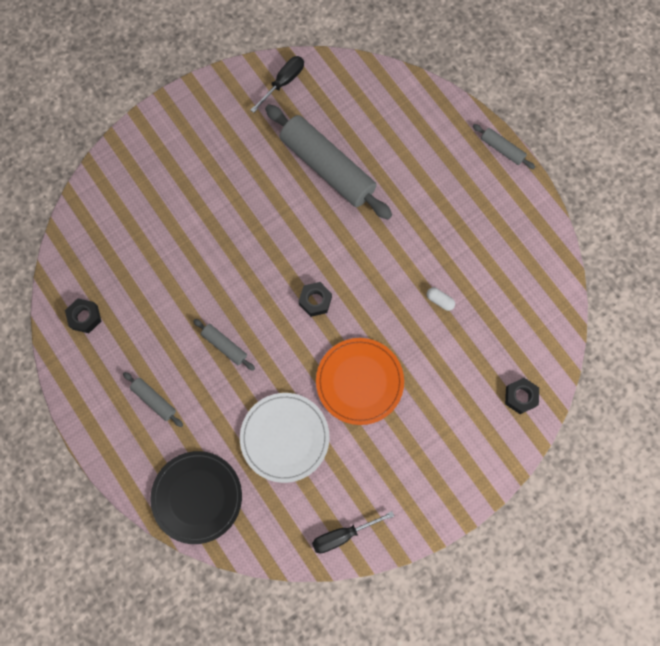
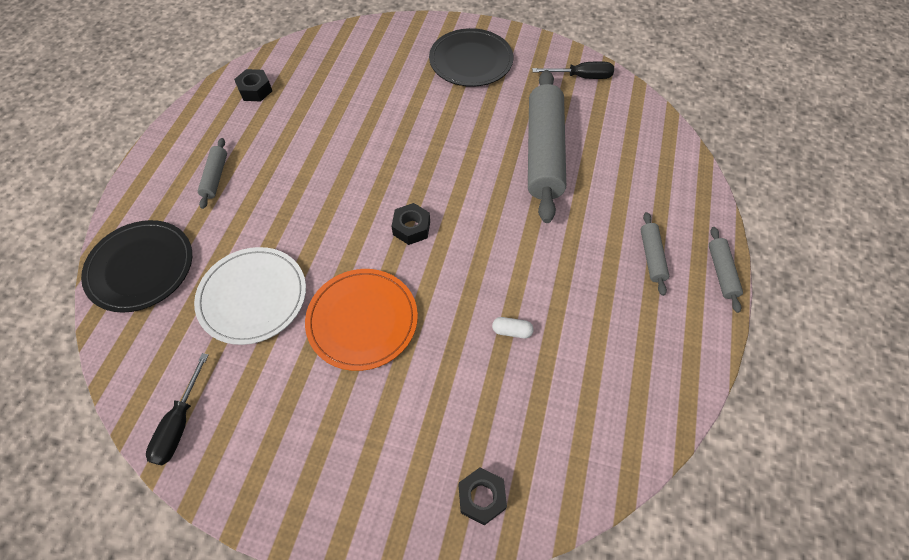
camera: 50 degrees right, 15 degrees down
(197, 142) = (471, 61): none -> black plate
(224, 346) = (307, 191): grey rolling pin -> grey rolling pin (651, 256)
(343, 535) = (179, 424): black screwdriver -> black screwdriver turned 105 degrees counterclockwise
(439, 301) = (512, 331): white capsule -> white capsule turned 75 degrees counterclockwise

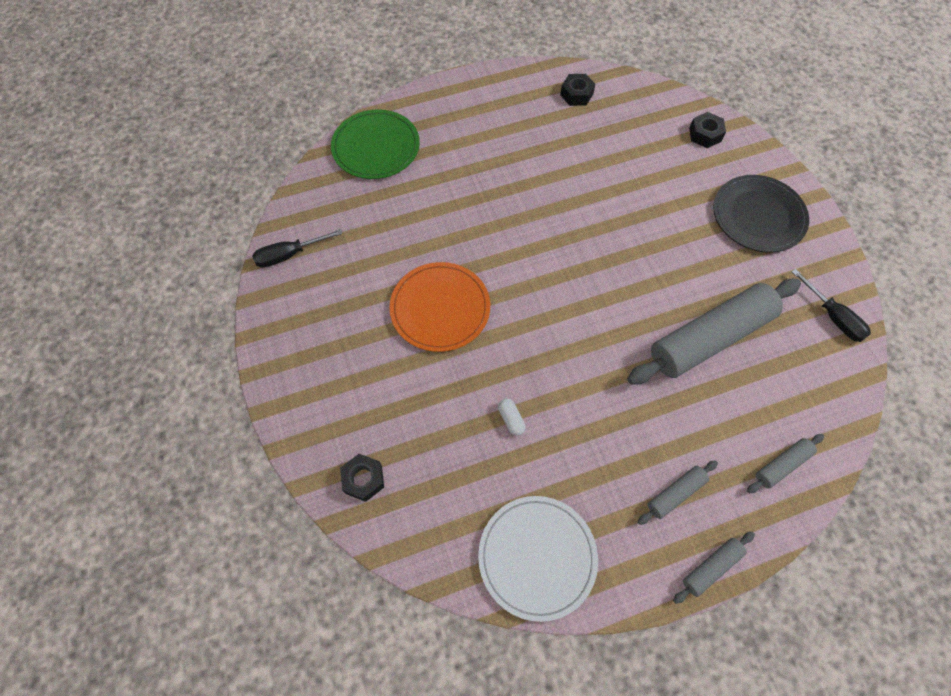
camera: 55 degrees right, 5 degrees up
(140, 267) = (376, 147): black plate -> green plate
(215, 177) = (479, 131): grey rolling pin -> grey rolling pin (781, 465)
(252, 297) = (405, 227): white plate -> white plate (537, 557)
(411, 228) = (544, 287): black nut -> black nut (705, 134)

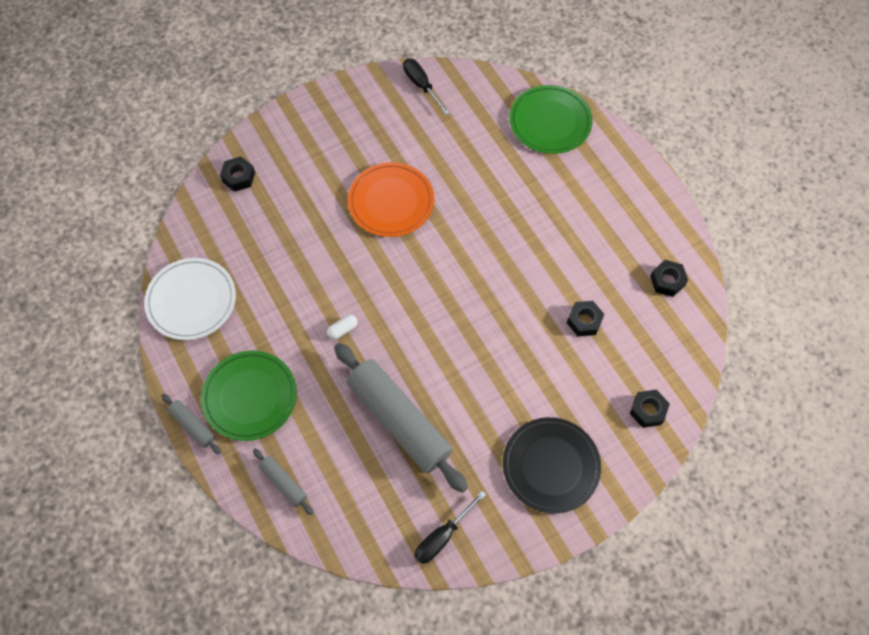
camera: 80 degrees right, 0 degrees up
(511, 419) = (298, 268): white capsule -> white capsule (342, 329)
(611, 163) = (584, 321): none -> black nut
(675, 493) = (250, 396): grey rolling pin -> green plate

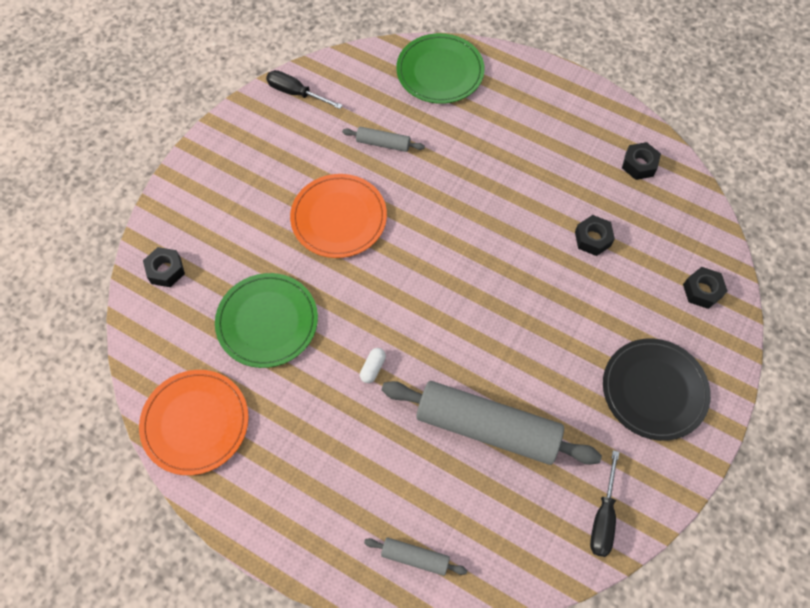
camera: 30 degrees left, 0 degrees up
(191, 300) = (195, 423): white plate -> orange plate
(192, 426) = (281, 554): grey rolling pin -> grey rolling pin (383, 143)
(250, 396) = (322, 488): green plate -> green plate (267, 321)

